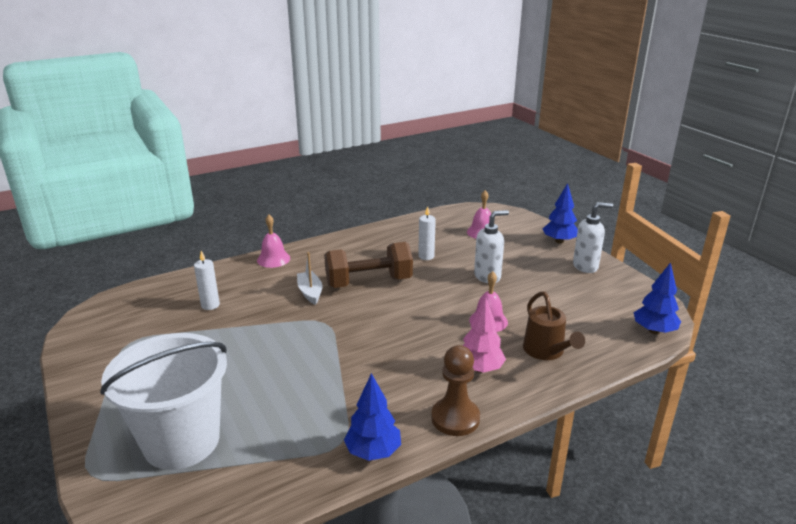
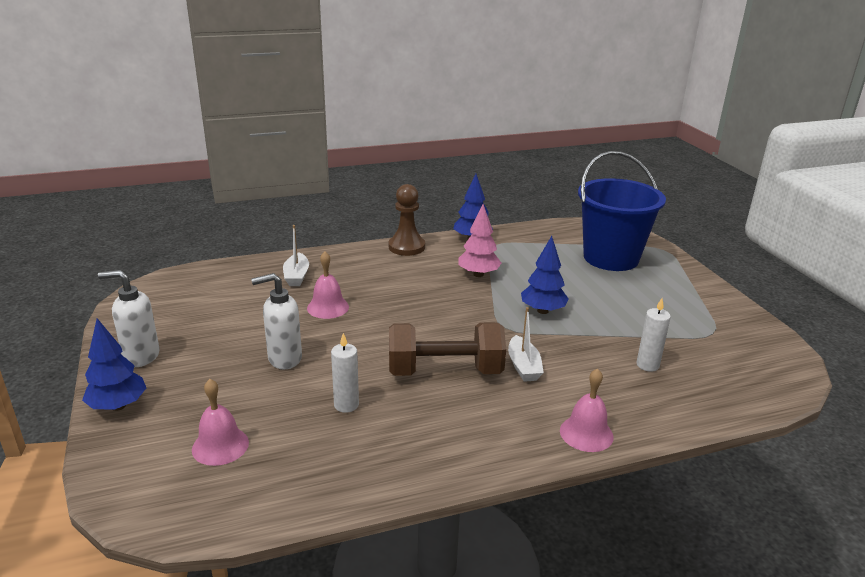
camera: 170 degrees left, 0 degrees up
(181, 441) = (610, 258): white bucket -> blue bucket
(479, 368) = (367, 271): pink tree -> pink tree (478, 274)
(546, 351) = (296, 276): brown watering can -> white boat
(654, 331) = (176, 279): blue tree -> blue tree (542, 311)

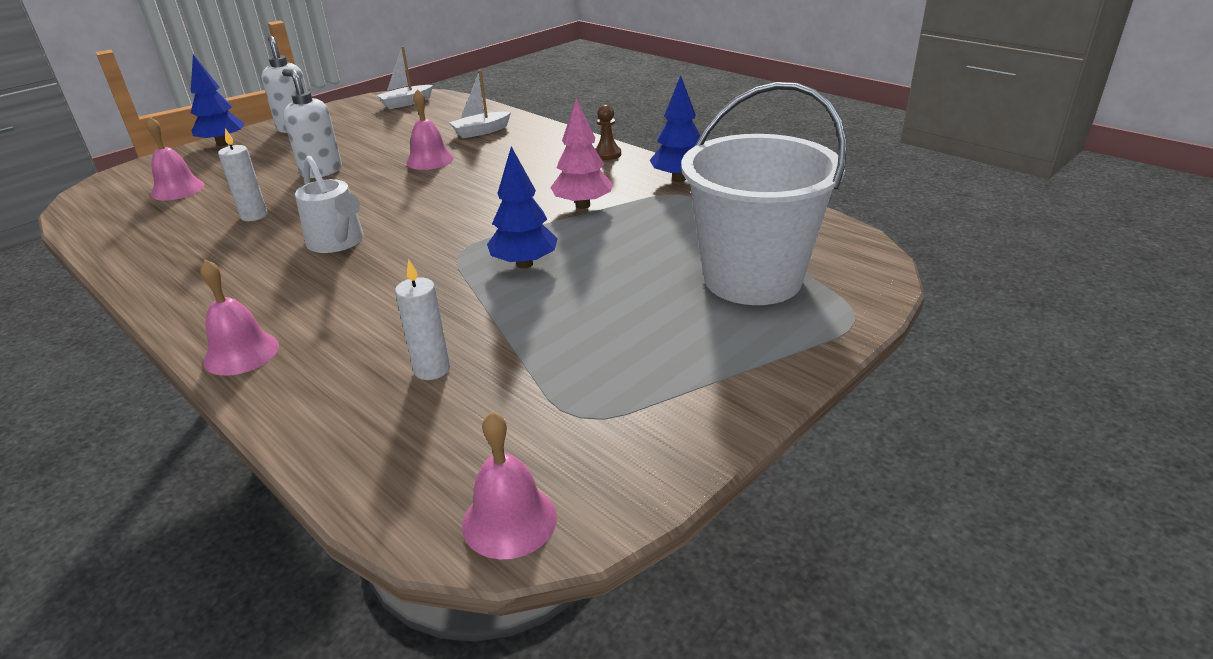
camera: 65 degrees right, 5 degrees up
(406, 247) = (607, 154): brown pawn -> brown pawn, size x0.57
(445, 371) = (338, 242): brown dumbbell -> white watering can
(523, 366) = (374, 282): white boat -> white boat (406, 103)
(610, 258) = (752, 278): blue bucket -> white bucket
(785, 369) = (509, 520): none -> pink bell

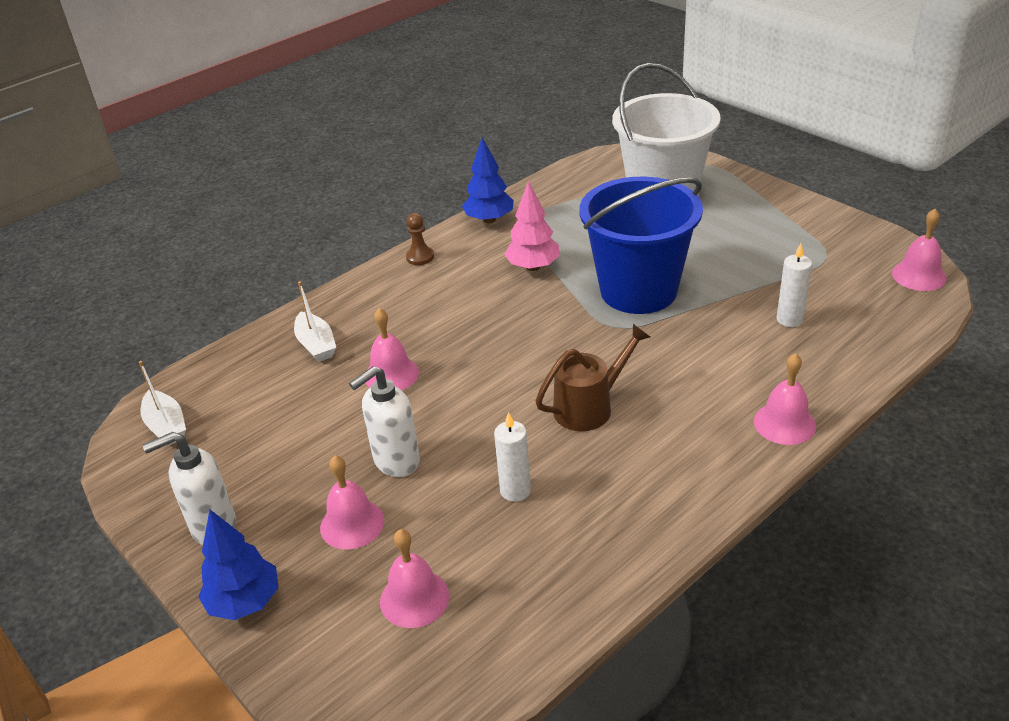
camera: 85 degrees left, 5 degrees up
(266, 164) = (352, 524): none -> pink bell
(338, 242) = (590, 406): white watering can -> brown watering can
(524, 264) = (638, 290): blue tree -> blue bucket

